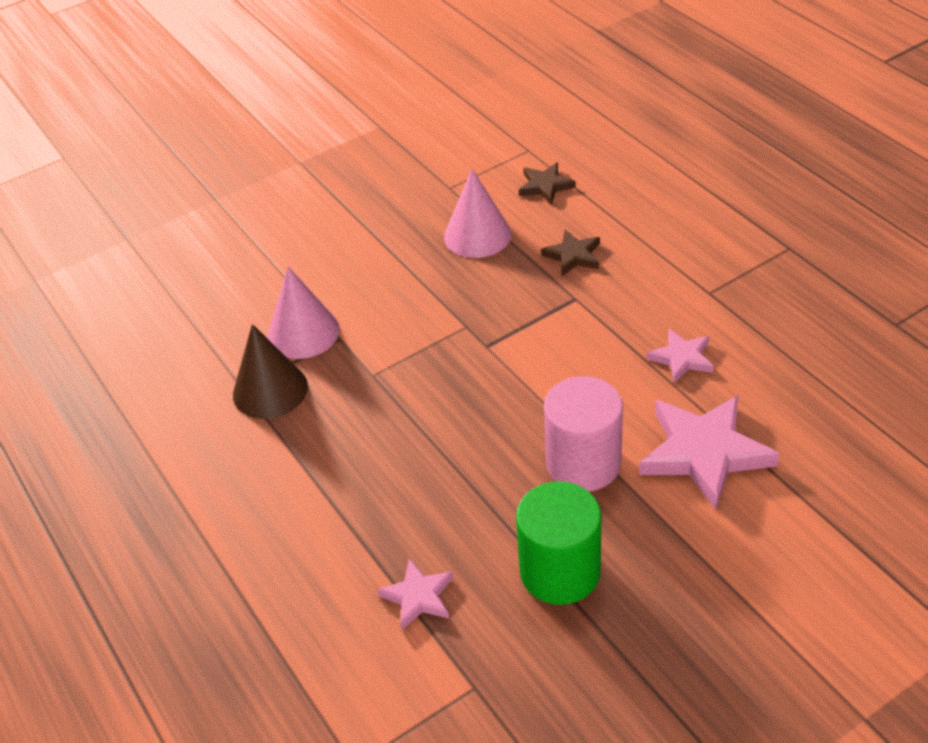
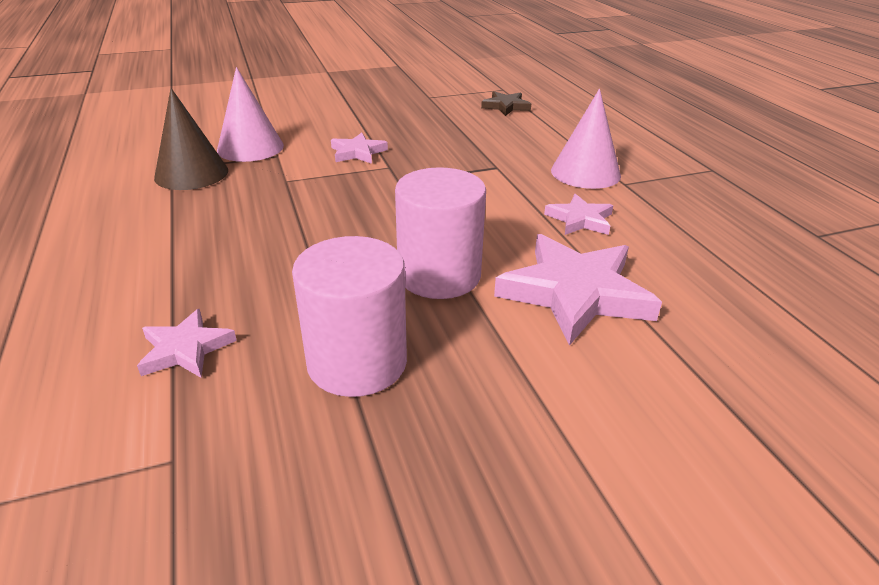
camera: 10 degrees right, 10 degrees down
(422, 311) = (358, 152): none -> pink star
(477, 235) = (434, 121): pink cone -> pink cone (585, 172)
(560, 571) = (357, 362): green cylinder -> pink cylinder
(573, 256) = (508, 143): brown star -> none

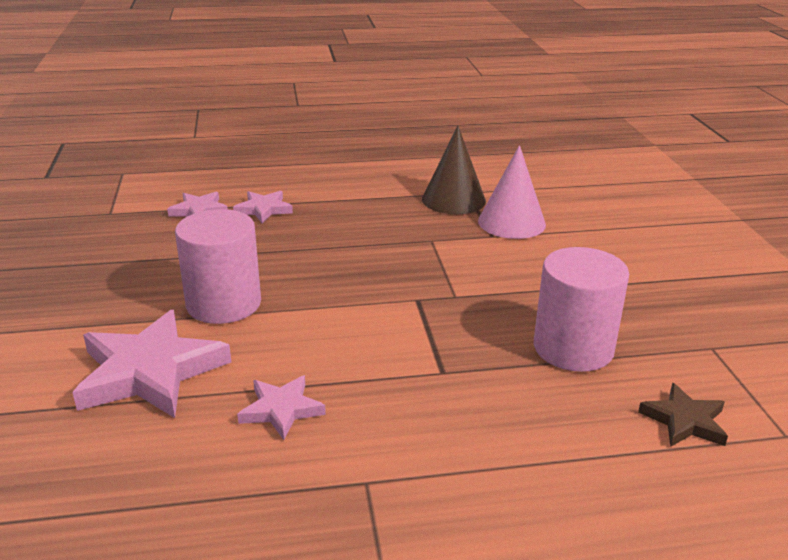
camera: 100 degrees right, 5 degrees down
(357, 362) = (142, 263): pink cylinder -> pink cylinder (573, 348)
(358, 152) = (495, 279): pink star -> pink star (263, 209)
(585, 172) = (408, 449): pink cone -> none

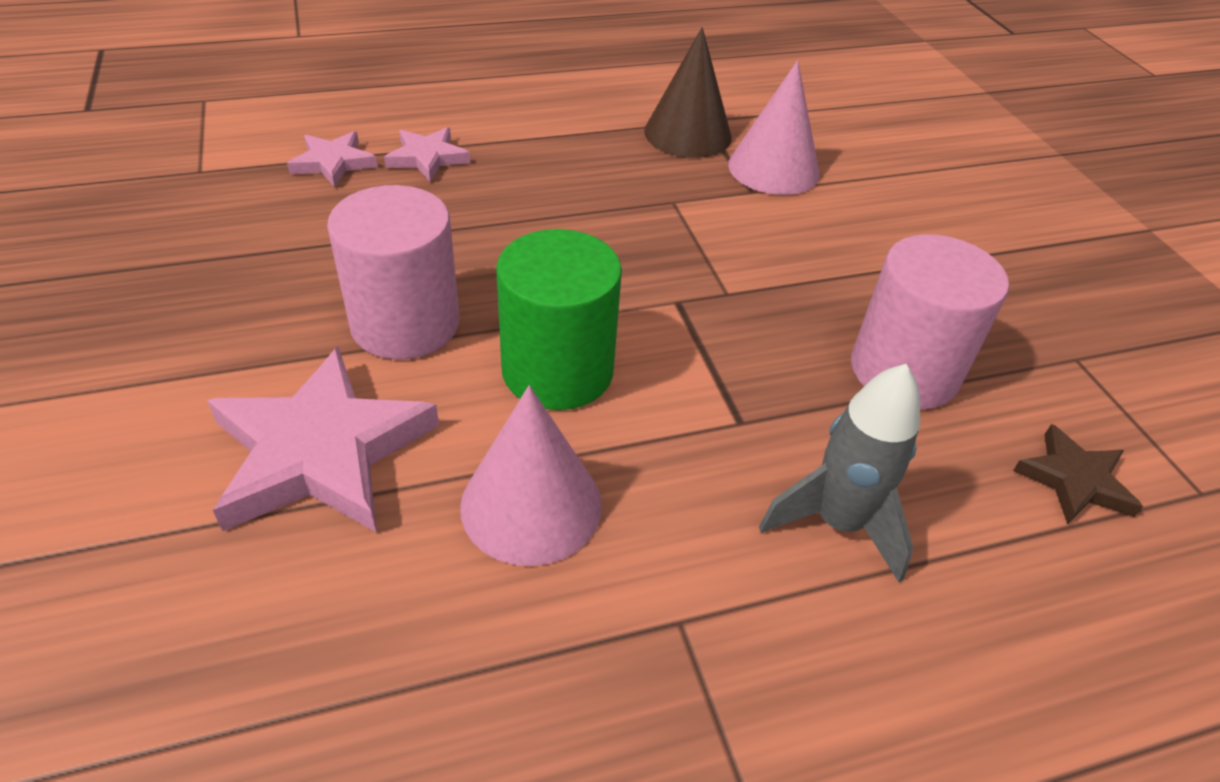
camera: 10 degrees left, 15 degrees up
(281, 410) = (531, 505): pink star -> pink cone
(320, 335) = (557, 370): none -> green cylinder
(495, 434) = (837, 523): none -> grey rocket

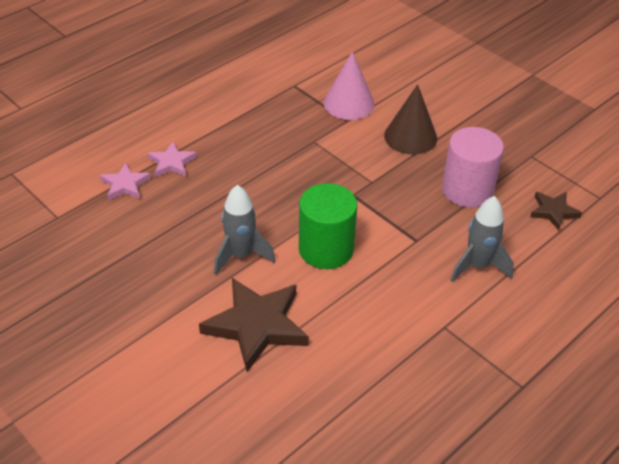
camera: 25 degrees left, 0 degrees up
(321, 452) = (257, 325): pink star -> brown star
(405, 323) = (241, 255): pink cylinder -> grey rocket
(531, 505) = (359, 309): pink cone -> none
(687, 134) = (293, 97): brown cone -> brown cone (410, 136)

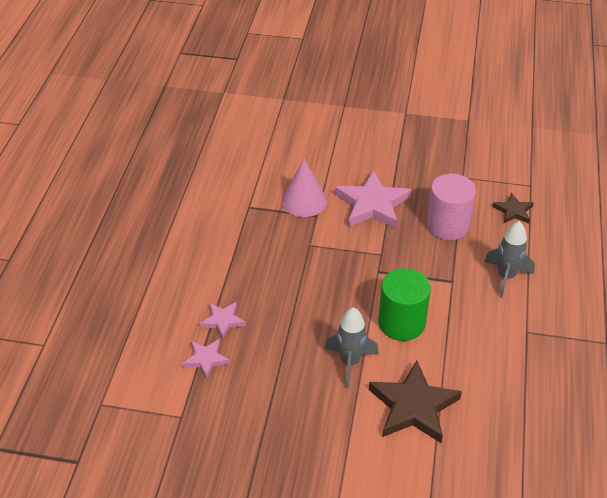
camera: 35 degrees left, 0 degrees up
(410, 136) = (372, 205): brown cone -> pink star

